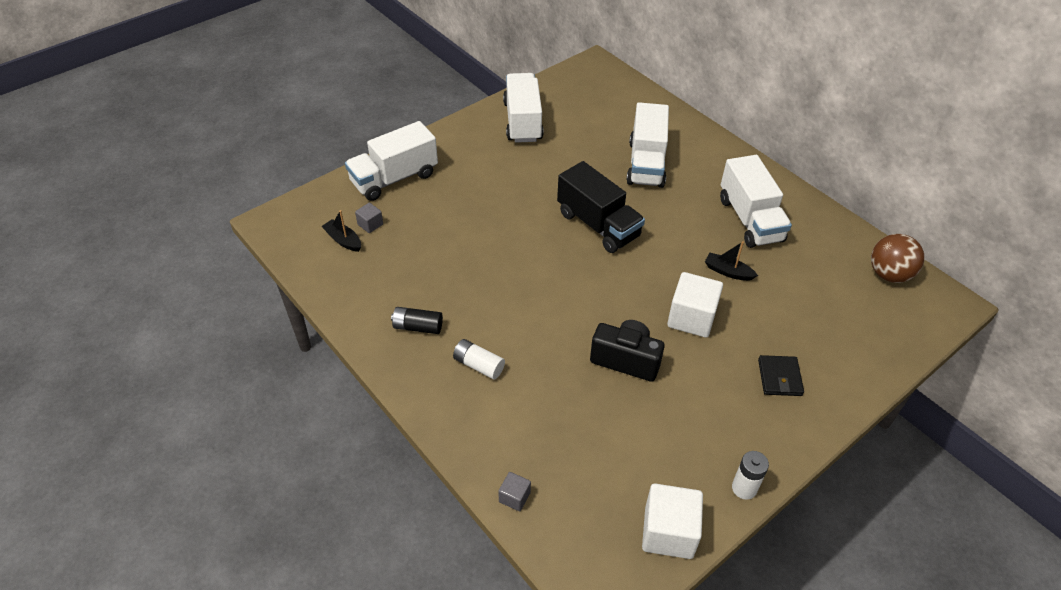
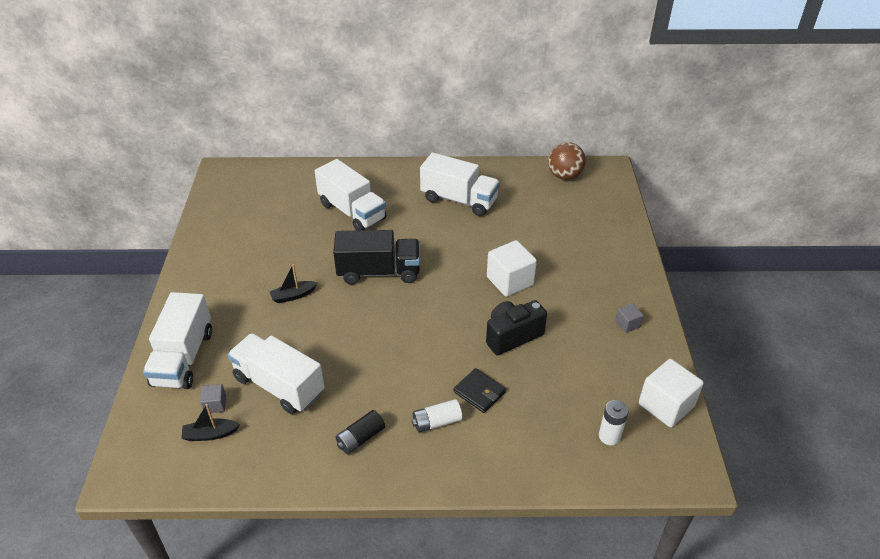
camera: 50 degrees left, 5 degrees down
(514, 497) = (573, 473): grey cube -> grey cube (627, 324)
(522, 121) = (226, 245): white truck -> white truck (279, 385)
(728, 272) = (490, 239): black boat -> black boat (293, 296)
(744, 488) = (662, 346): white battery -> white battery (609, 436)
(779, 377) = (595, 273): black wallet -> black wallet (479, 392)

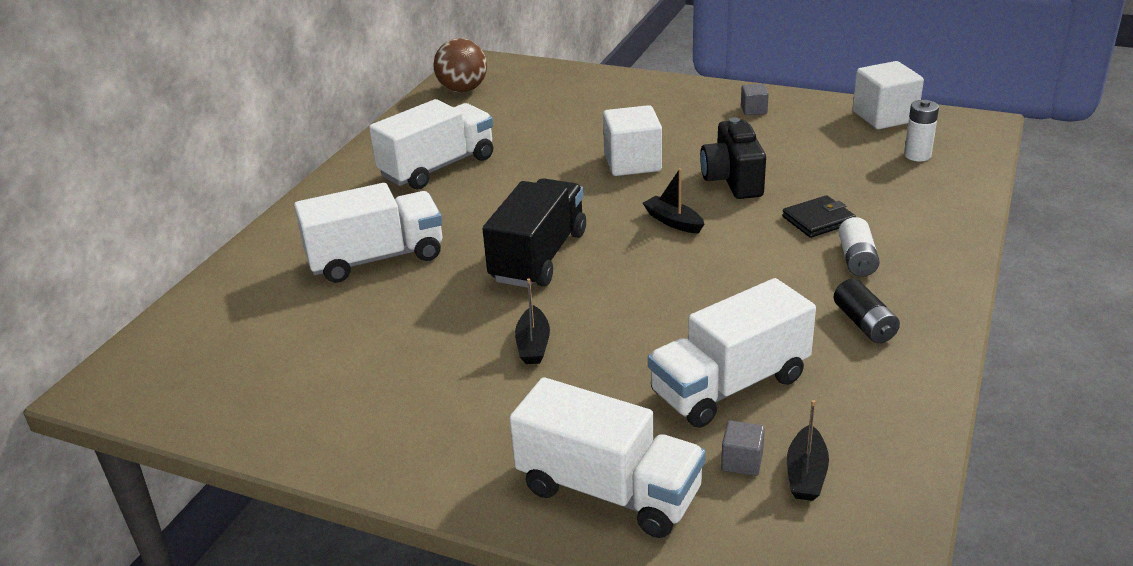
camera: 65 degrees left, 10 degrees down
(444, 319) = (673, 222): none -> black boat

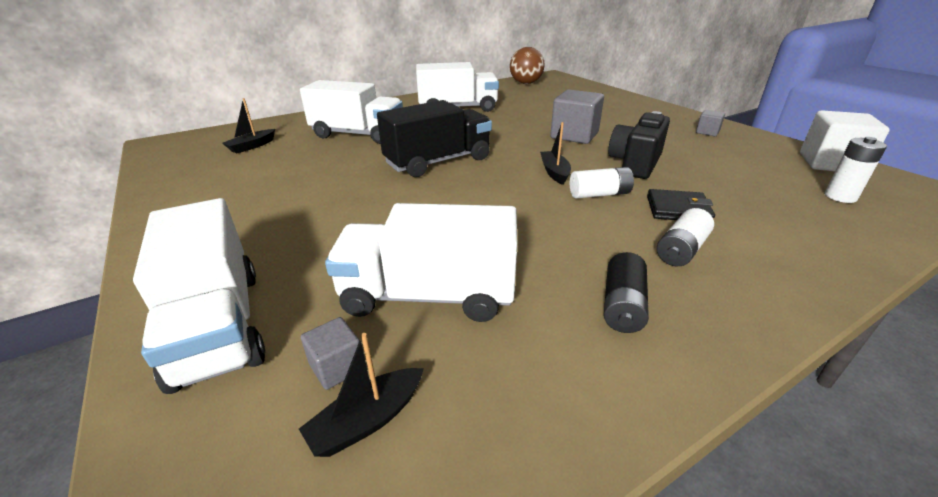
camera: 35 degrees right, 0 degrees up
(533, 345) = (352, 205): black boat -> black boat (252, 146)
(632, 163) = (574, 135): white cube -> grey cube
(742, 231) = (599, 194): none -> white battery

